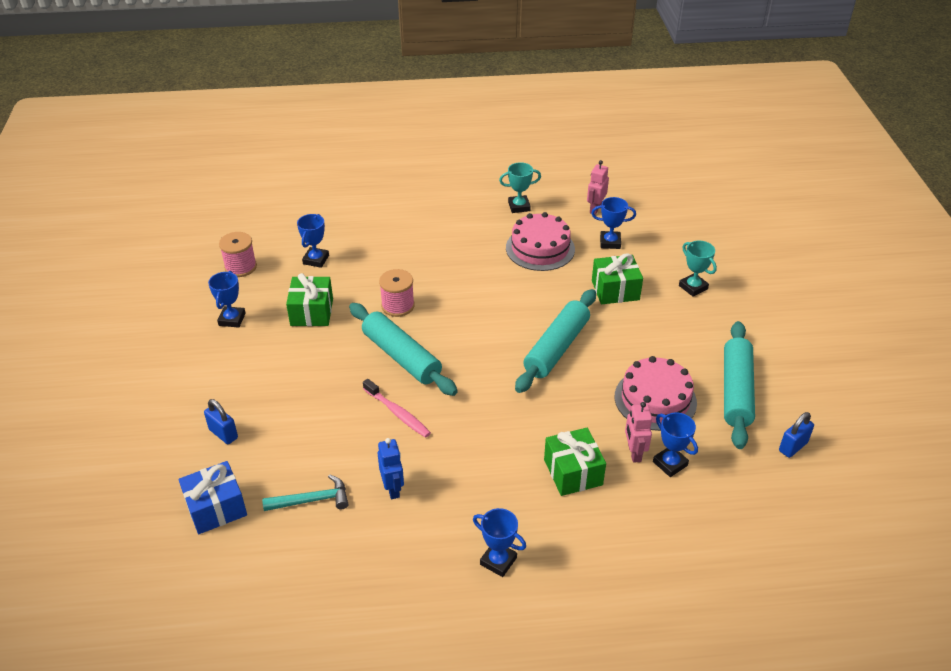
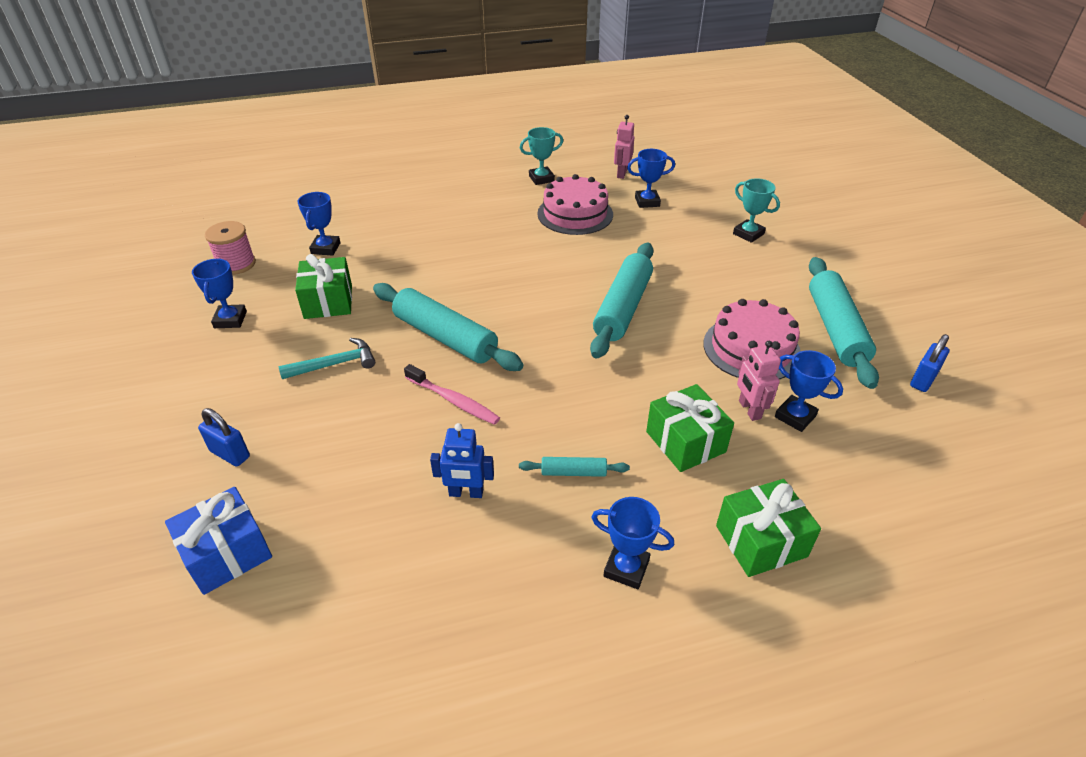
camera: 10 degrees left, 0 degrees up
(312, 500) = (361, 523): turquoise hammer -> turquoise hammer (335, 364)
(393, 488) = (466, 493): blue robot -> blue robot turned 120 degrees clockwise
(398, 305) = (430, 284): pink spool -> none
(478, 484) = (573, 472): none -> turquoise rolling pin
(615, 290) = (668, 245): green gift -> green gift (761, 541)

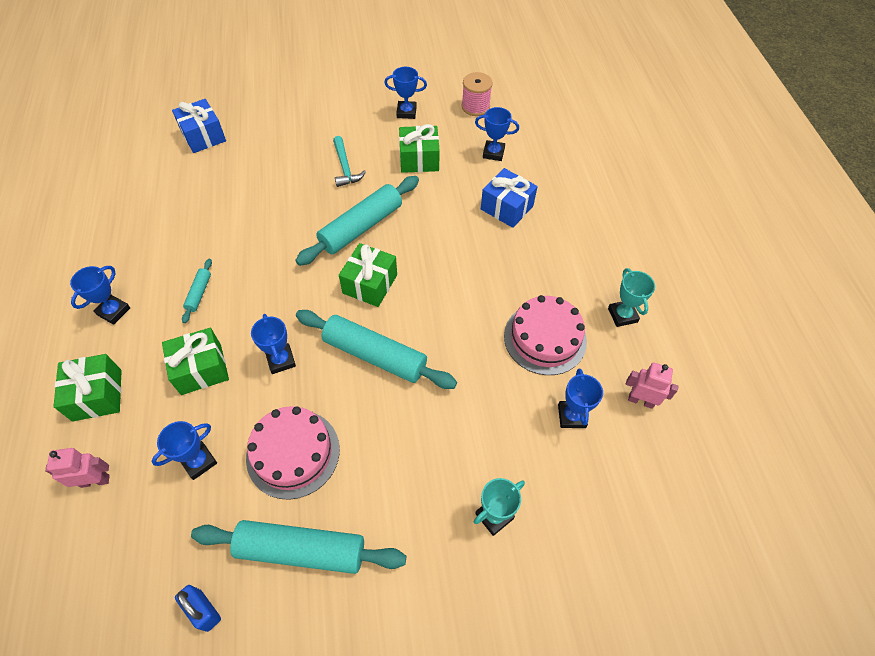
camera: 95 degrees right, 15 degrees up
(230, 454) = (276, 128): blue padlock -> none
(414, 237) = (507, 207): none -> blue gift
(453, 400) = (289, 230): pink toothbrush -> none
(466, 493) = (204, 235): blue robot -> none
(531, 321) = (370, 284): none -> green gift
(651, 375) = (281, 360): none -> blue trophy
(749, 410) = (218, 426): pink robot -> pink robot (95, 480)

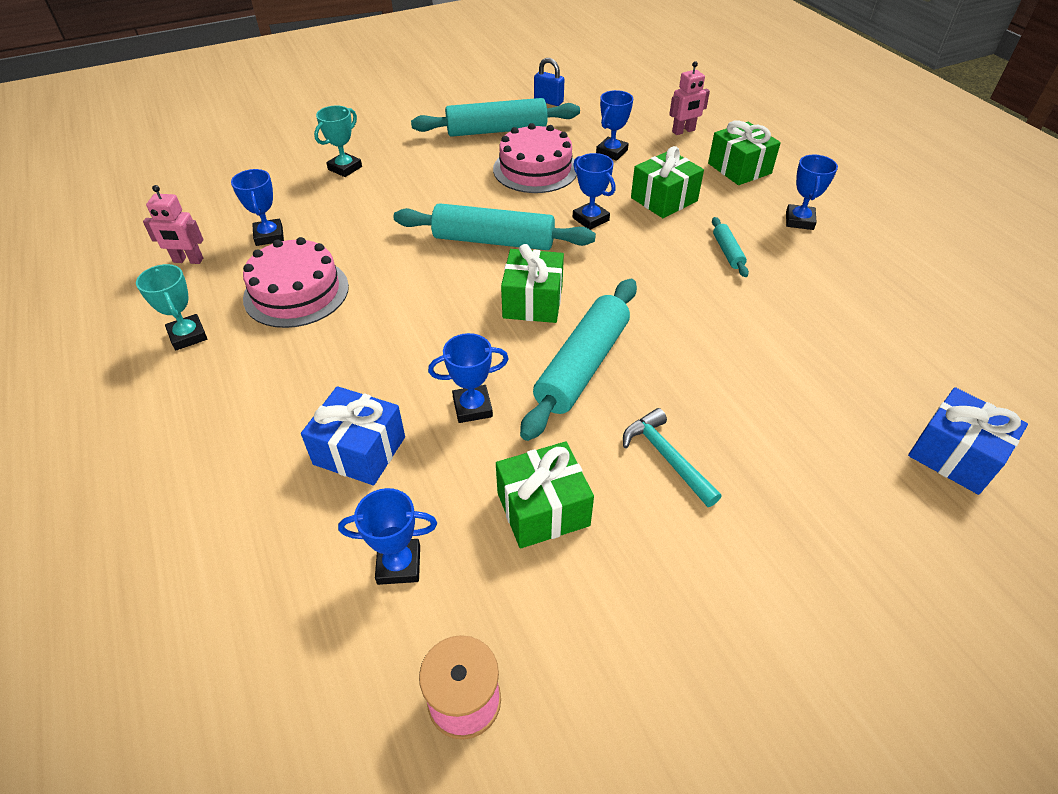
camera: 165 degrees right, 10 degrees down
(406, 112) = (620, 630): blue trophy -> blue trophy (472, 407)

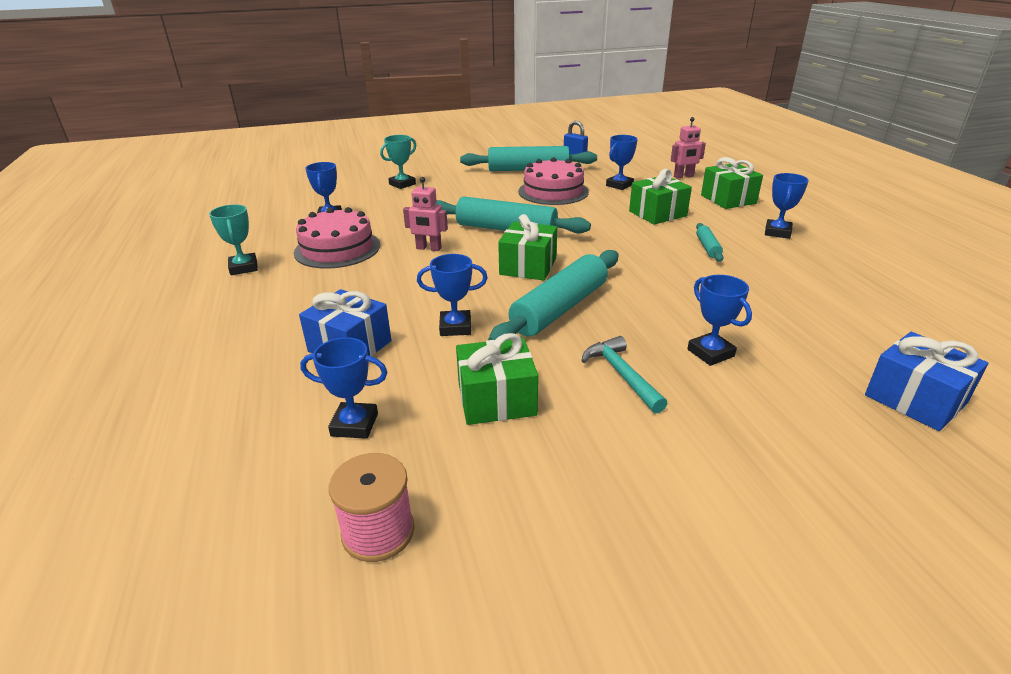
camera: 10 degrees right, 15 degrees down
(188, 260) = (263, 226): pink robot -> pink robot (428, 248)
(590, 219) = (591, 221): blue trophy -> blue trophy (710, 353)

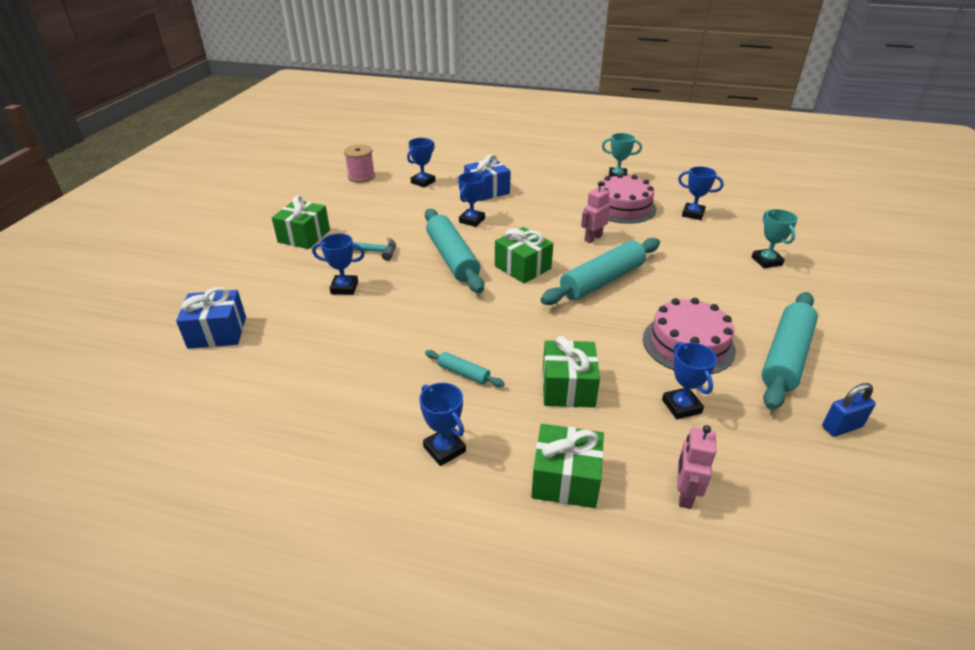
camera: 120 degrees right, 5 degrees up
(496, 399) = (396, 214): green gift -> green gift (304, 236)

